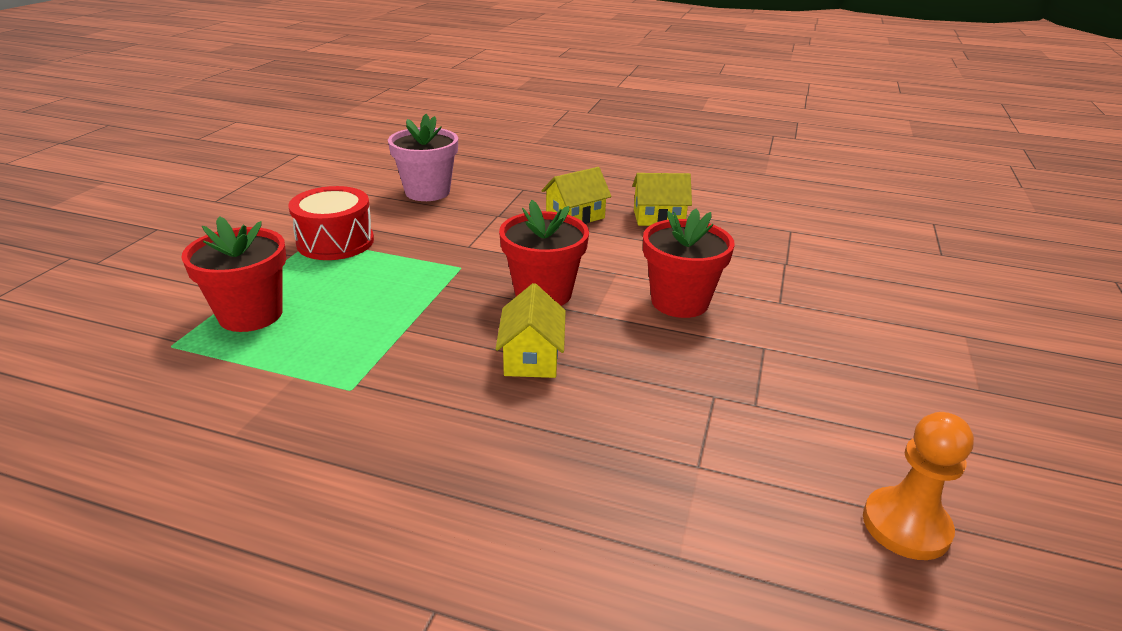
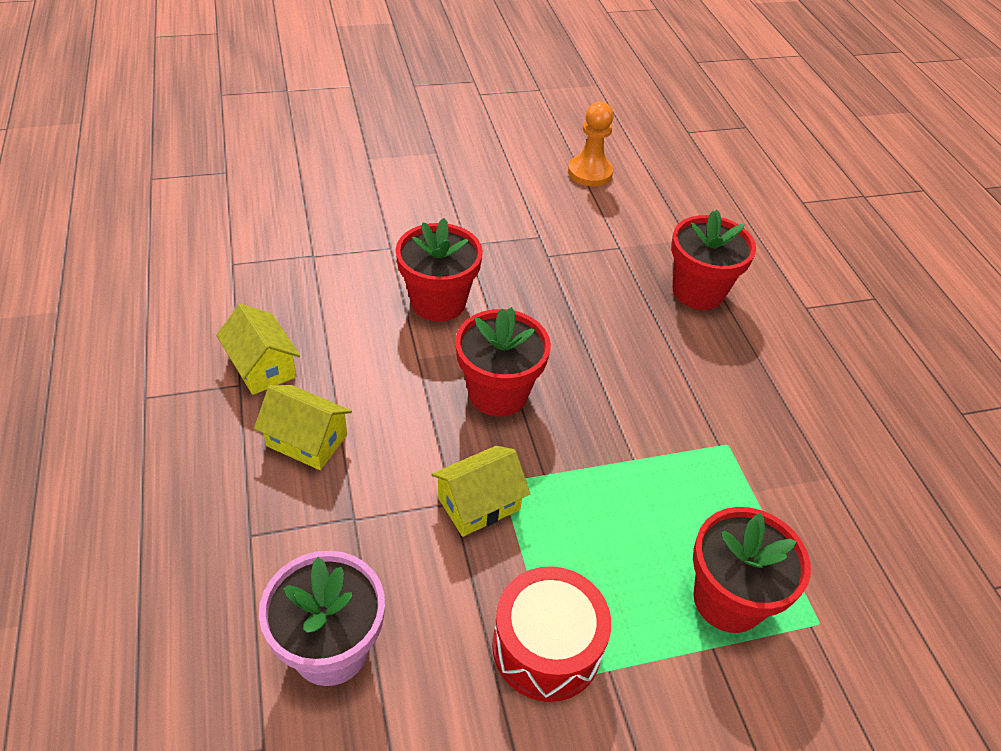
camera: 125 degrees left, 15 degrees up
(531, 357) = (593, 359): yellow house -> yellow house (479, 503)
(562, 496) = (698, 291): none -> red flower pot

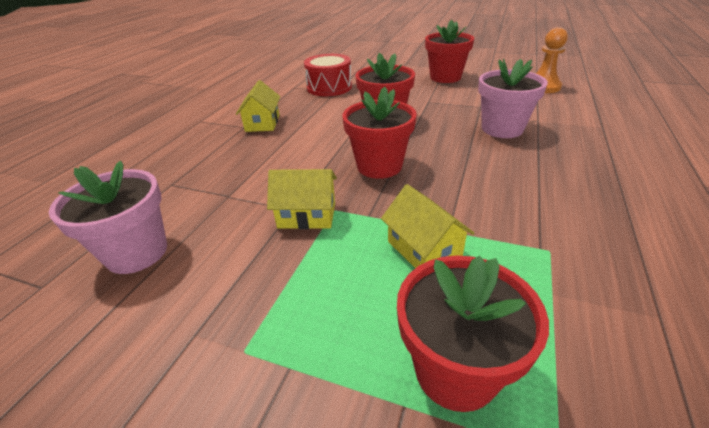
camera: 40 degrees right, 10 degrees down
(307, 440) = (247, 155): yellow house -> yellow house (424, 249)
(546, 647) = (259, 321): red drum -> red drum (329, 87)
(590, 275) = (502, 129): none -> pink flower pot
(698, 291) = (590, 154): red flower pot -> red flower pot (445, 77)

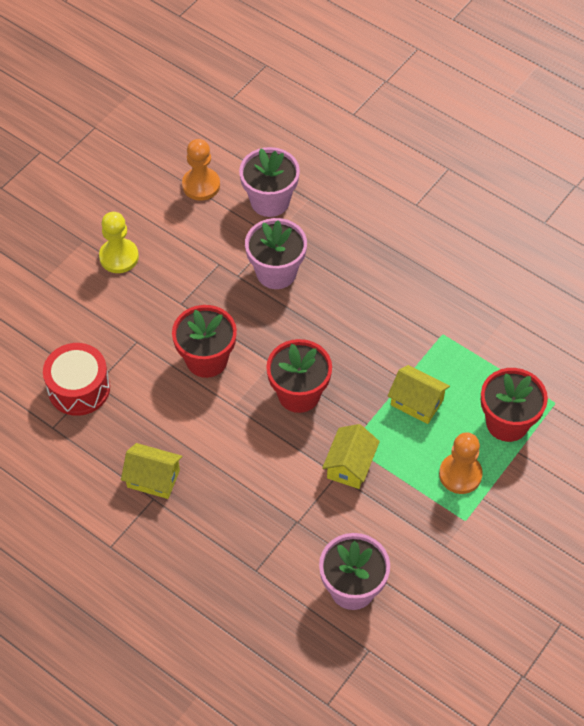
camera: 75 degrees left, 20 degrees up
(326, 324) = (460, 474): none -> orange pawn
(424, 249) = (417, 402): yellow house -> yellow house turned 45 degrees clockwise
(445, 77) = (119, 257): red flower pot -> yellow pawn
(571, 112) = (270, 201): none -> pink flower pot

